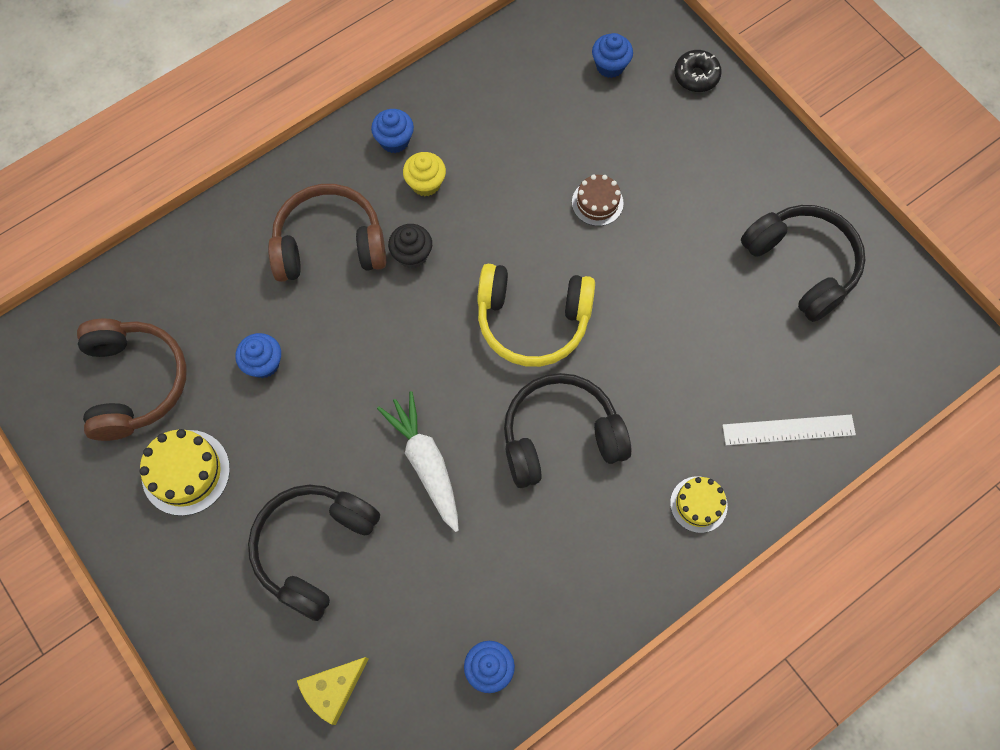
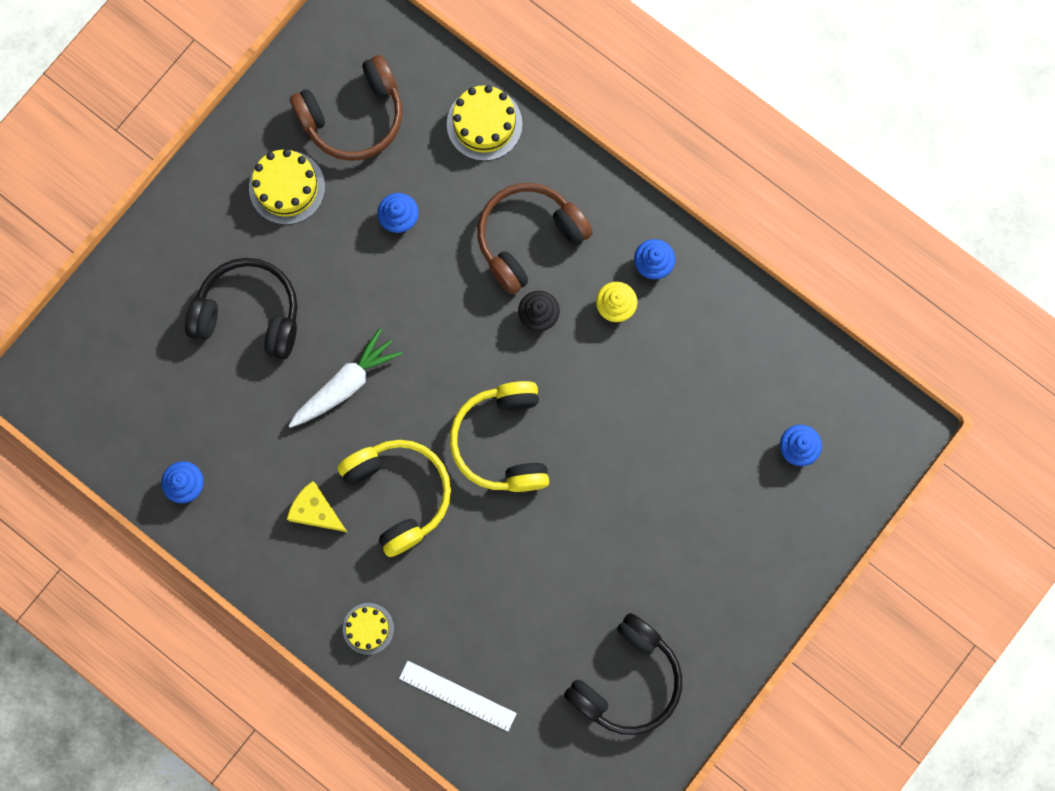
camera: 75 degrees right, 10 degrees up
(194, 256) = (484, 124): none -> yellow cake
(329, 244) = (528, 238): brown headphones -> brown headphones turned 105 degrees counterclockwise
(333, 690) = (141, 365): yellow cheese -> yellow cheese (316, 511)
(560, 437) = (399, 494): black headphones -> yellow headphones
(597, 202) = (640, 471): brown cake -> none
(696, 76) = (810, 536): black donut -> none
(788, 430) = (457, 696): white ruler -> white ruler turned 45 degrees counterclockwise

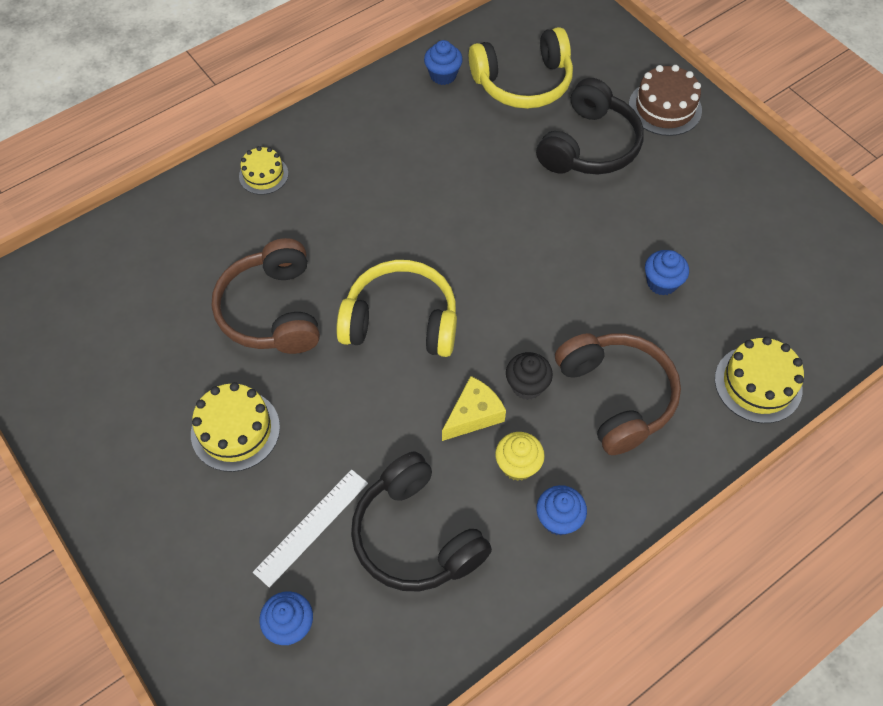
camera: 105 degrees right, 20 degrees down
(179, 248) = (665, 108): none -> brown cake
(287, 187) = (711, 197): yellow cake -> yellow cake (235, 430)
(316, 511) = (386, 158): yellow cheese -> yellow cheese (474, 415)
(345, 384) = (500, 204): white carrot -> none
(353, 116) = (780, 266): brown headphones -> brown headphones (272, 311)
(399, 494) = (379, 223): yellow headphones -> yellow headphones (523, 82)
(457, 696) = (171, 228): white ruler -> white ruler (311, 526)
(627, 679) = (115, 375): black headphones -> black headphones (416, 535)

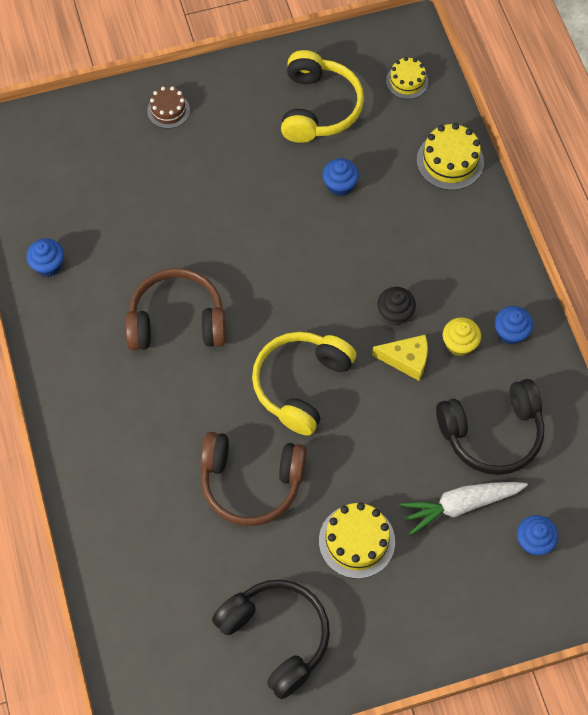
camera: 70 degrees left, 5 degrees up
(263, 175) = (97, 451): yellow cake -> yellow cake (407, 81)
(311, 526) = (460, 505): white ruler -> white carrot
(474, 415) = (406, 360): yellow cheese -> yellow cheese turned 120 degrees clockwise
(523, 82) = (88, 204): yellow headphones -> yellow headphones (318, 107)
(589, 145) = (183, 181): black headphones -> black headphones (276, 637)
(616, 396) = (426, 256): brown headphones -> brown headphones (177, 321)
(665, 108) = (168, 110): brown cake -> brown cake, size x0.65

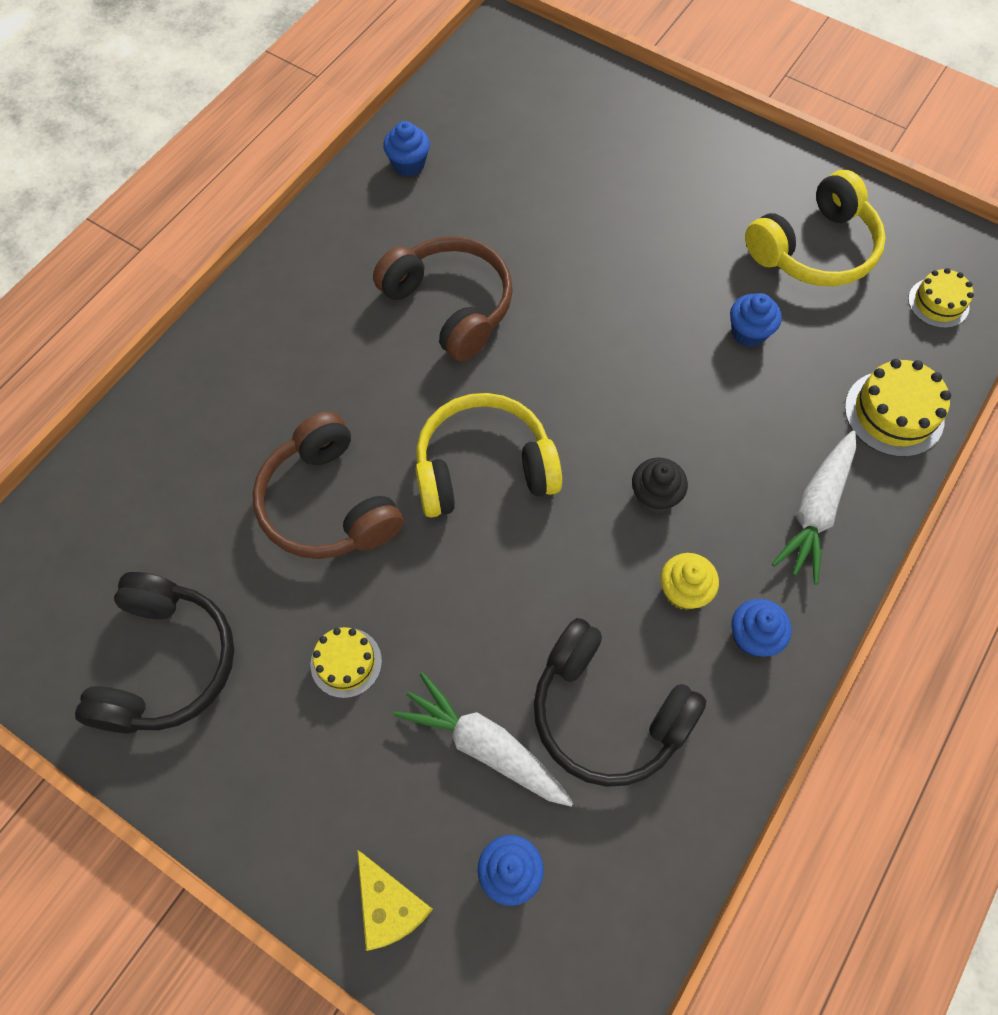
camera: 50 degrees right, 0 degrees up
(168, 110) = (668, 134): brown cake -> none
(356, 541) = (346, 662): yellow cake -> yellow cake, size x0.65
(406, 360) = (611, 550): yellow cheese -> yellow cheese (389, 906)
(470, 245) = (815, 511): none -> white carrot

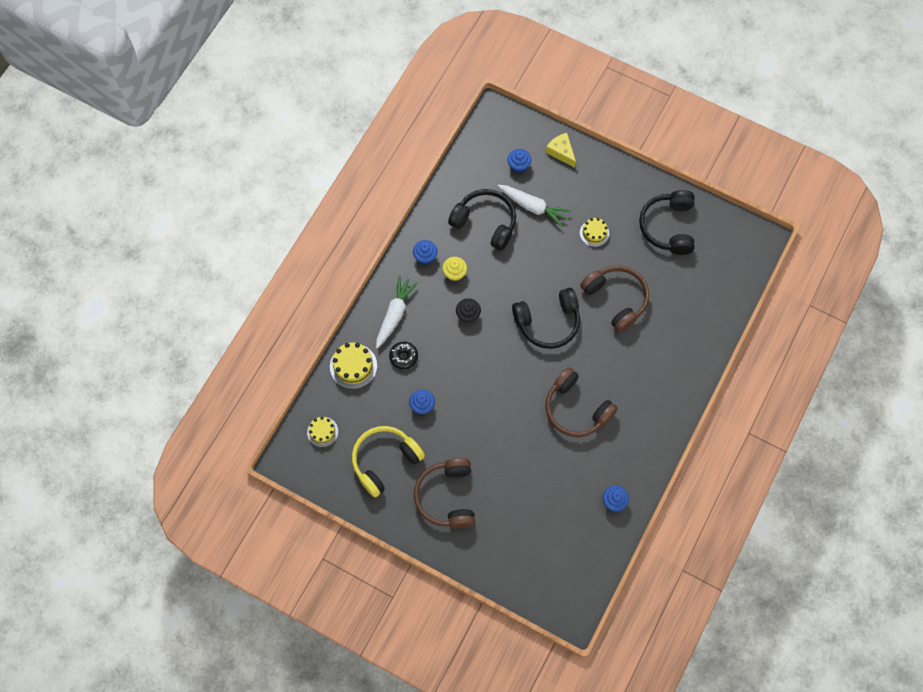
camera: 175 degrees right, 5 degrees up
(484, 468) = (548, 322): yellow headphones -> black headphones
(699, 190) = (447, 496): none -> brown headphones
(790, 423) = (403, 357): none -> black donut

